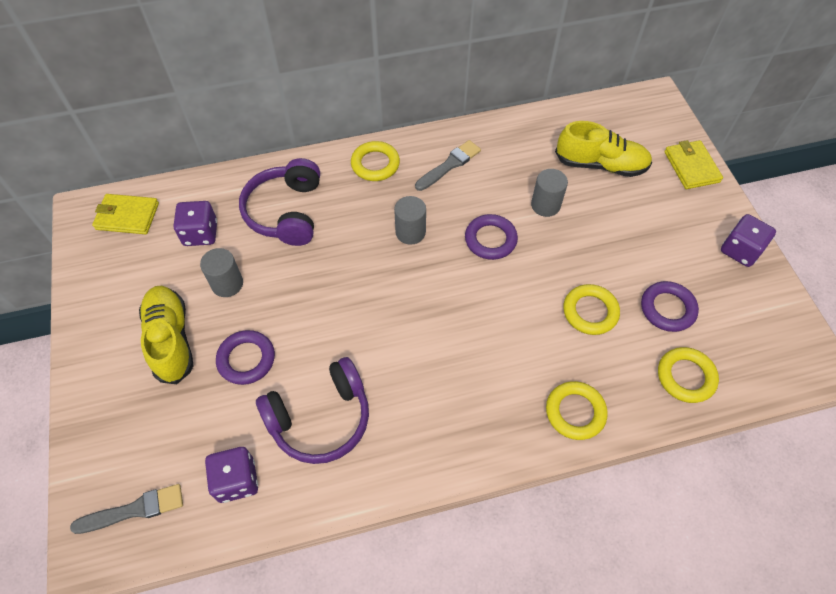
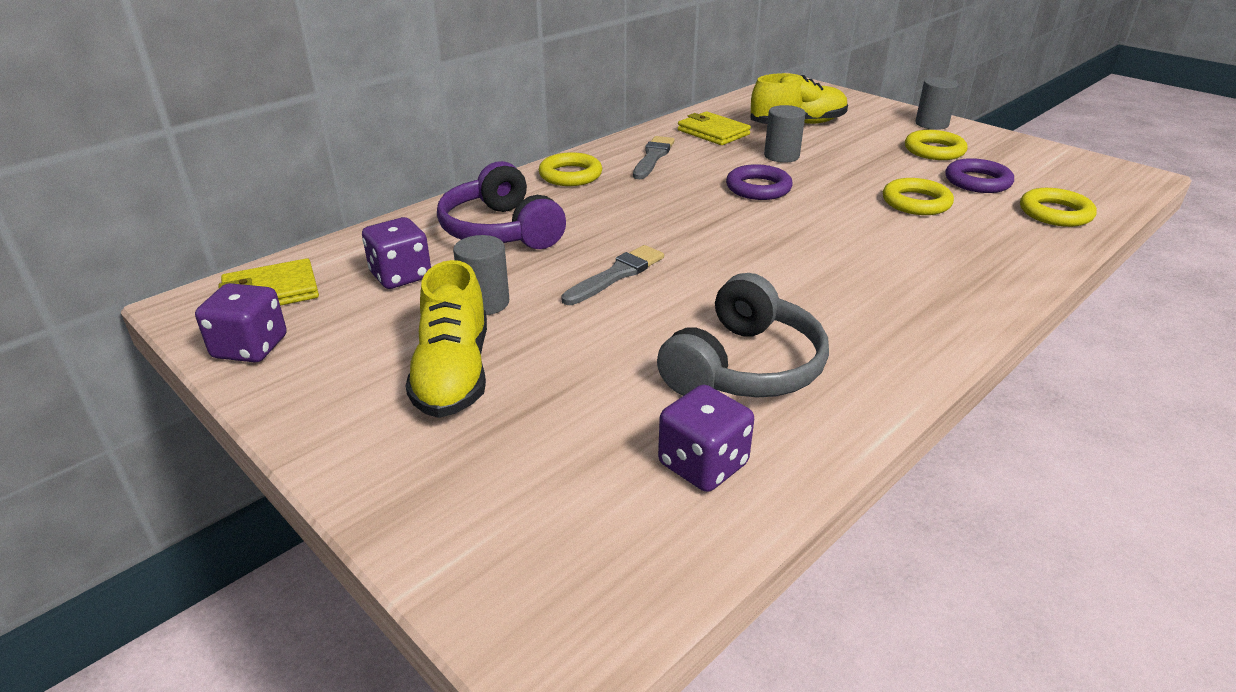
camera: 30 degrees left, 25 degrees down
(134, 510) = (579, 564): grey brush -> grey brush (616, 275)
(171, 340) = (453, 373): yellow shoe -> yellow shoe turned 135 degrees counterclockwise
(246, 359) = (585, 353): purple ring -> none
(320, 418) = (744, 367): purple headphones -> grey headphones
(410, 232) = (668, 205): grey cylinder -> grey cylinder (931, 124)
(575, 412) = (1000, 265): yellow ring -> yellow ring (934, 150)
(691, 167) = (875, 108): yellow wallet -> yellow wallet (713, 132)
(740, 250) = (982, 137): purple dice -> purple dice (250, 347)

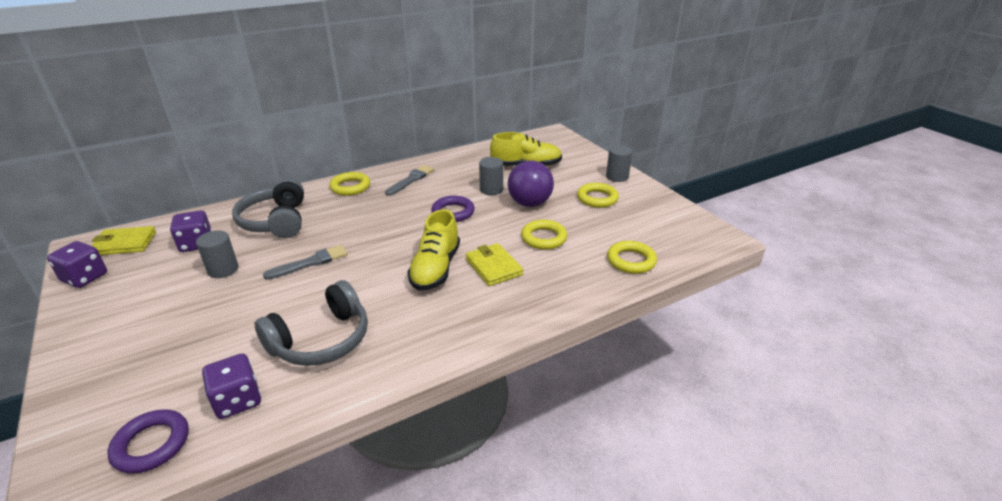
camera: 15 degrees right, 0 degrees up
(453, 373) = (166, 313): yellow shoe -> yellow shoe (436, 268)
(501, 230) = (276, 221): purple headphones -> grey headphones
(713, 132) = (465, 166): yellow wallet -> yellow wallet (493, 267)
(852, 166) = (529, 203): none -> purple ball
(977, 181) = (602, 227): purple ring -> purple ring (151, 444)

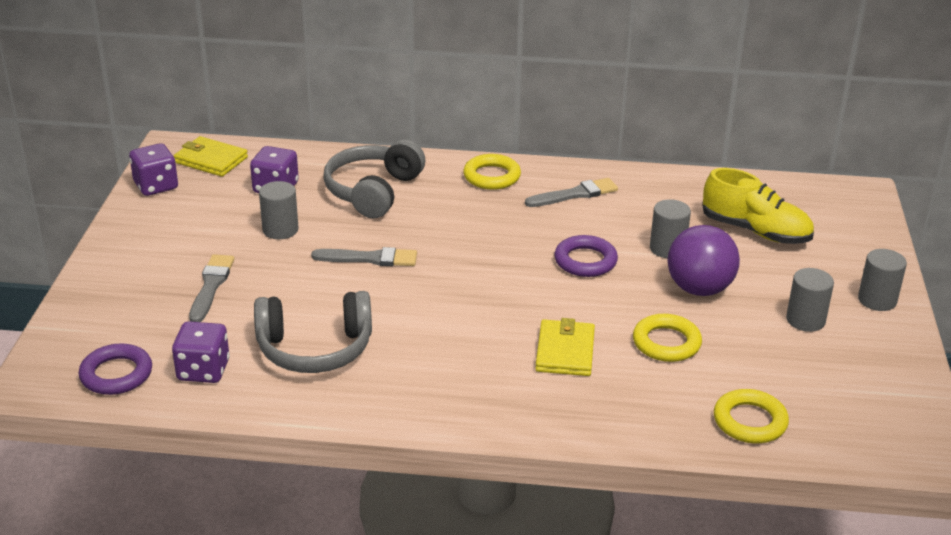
camera: 35 degrees right, 0 degrees up
(193, 331) = (211, 286): none -> grey brush
(436, 268) = (496, 324): yellow shoe -> none
(597, 198) = (805, 320): yellow ring -> grey cylinder

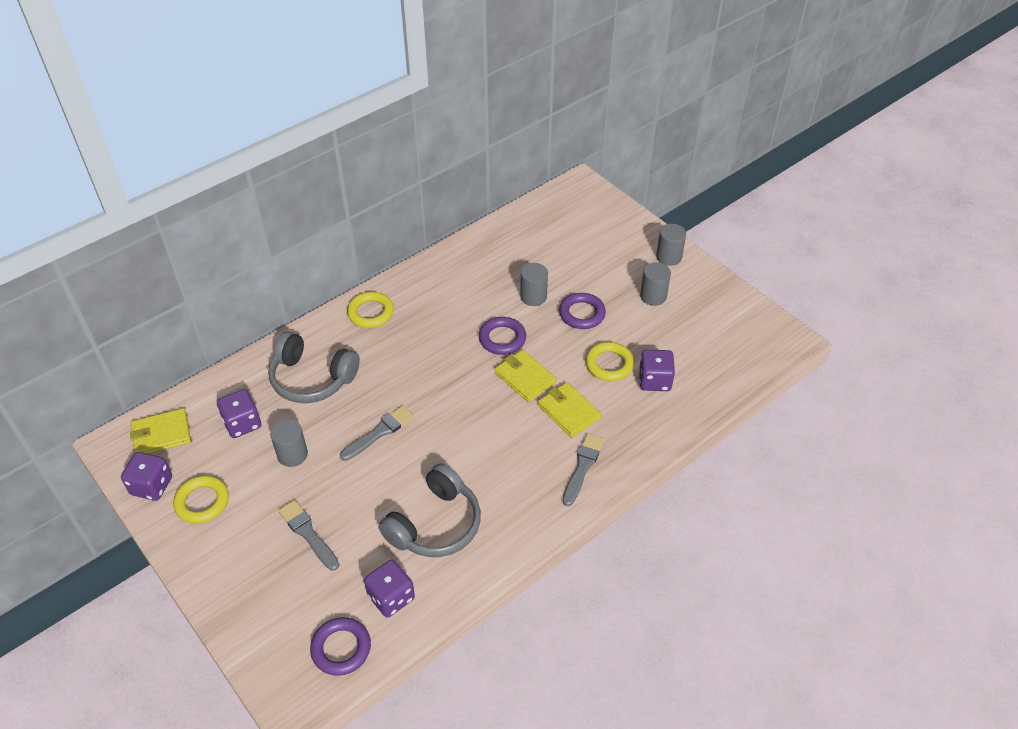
camera: 45 degrees left, 15 degrees up
(373, 191) = (312, 378): grey headphones -> grey headphones turned 45 degrees counterclockwise
(561, 301) = (525, 377): none -> yellow wallet
(575, 194) = (436, 292): grey brush -> grey brush (582, 467)
(697, 385) = (654, 380): none -> purple dice
(699, 289) = (582, 314): purple ball -> purple ring
(750, 421) = (702, 384): yellow ring -> yellow ring (202, 502)
(755, 231) = (562, 250): yellow shoe -> none

